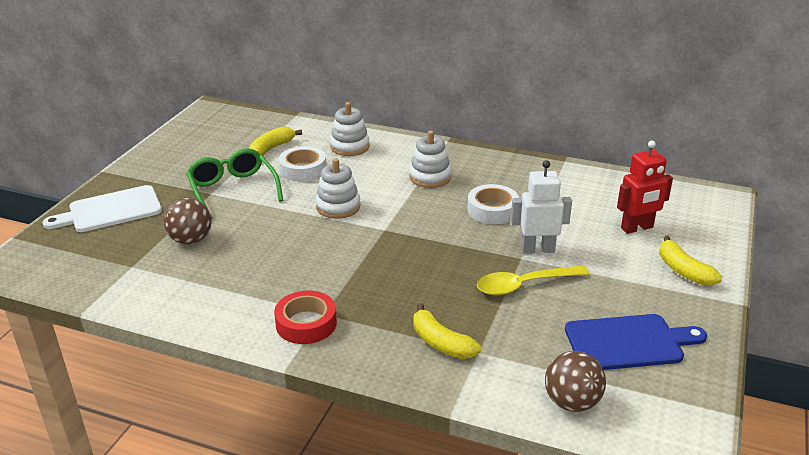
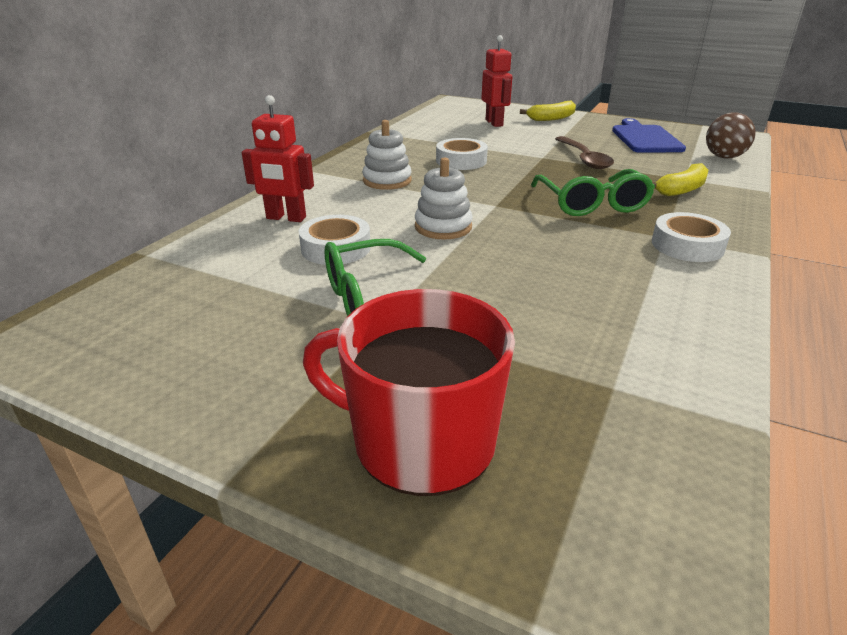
camera: 85 degrees left, 0 degrees up
(110, 210) = (420, 441): white cutting board -> red mug
(191, 240) = (527, 332): brown ball -> none
(271, 148) = (253, 272): yellow banana -> none
(306, 323) = (687, 245): red tape -> white tape
(350, 147) = (286, 218): white stacking toy -> red robot
(394, 280) = (591, 203): none -> green glasses
(524, 285) = (584, 159): yellow spoon -> brown spoon
(537, 249) = (528, 151): white robot -> none

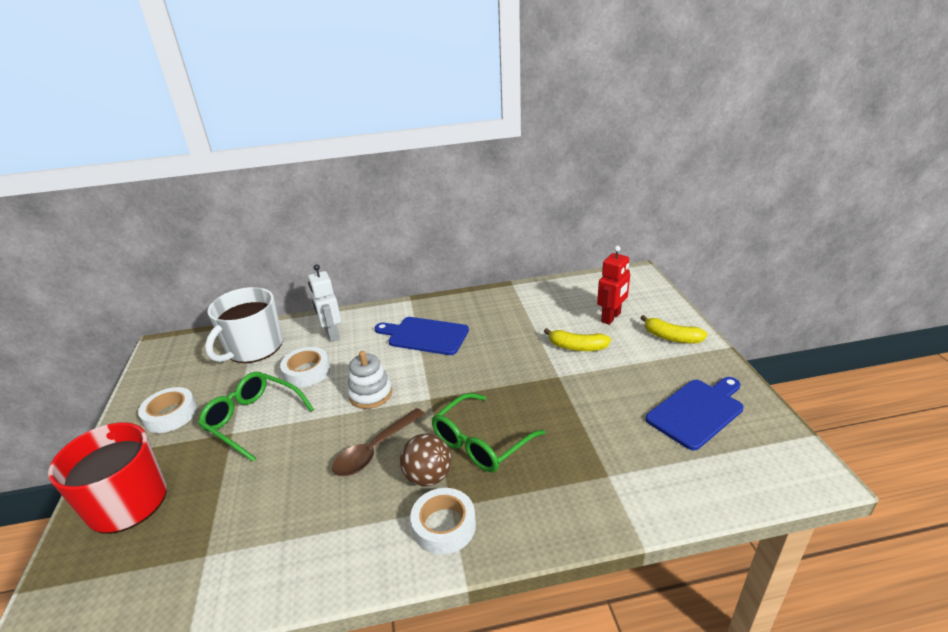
camera: 55 degrees right, 0 degrees up
(208, 268) = (253, 348): none -> white mug
(286, 218) = (332, 334): red robot -> white robot
(387, 181) = (425, 336): white stacking toy -> blue cutting board
(461, 161) = (499, 344): white tape -> white tape (170, 415)
(584, 159) = (583, 398): brown spoon -> brown spoon (375, 449)
(681, 190) = (573, 483): yellow banana -> yellow banana (577, 347)
(724, 157) = (714, 484): brown ball -> brown ball (428, 477)

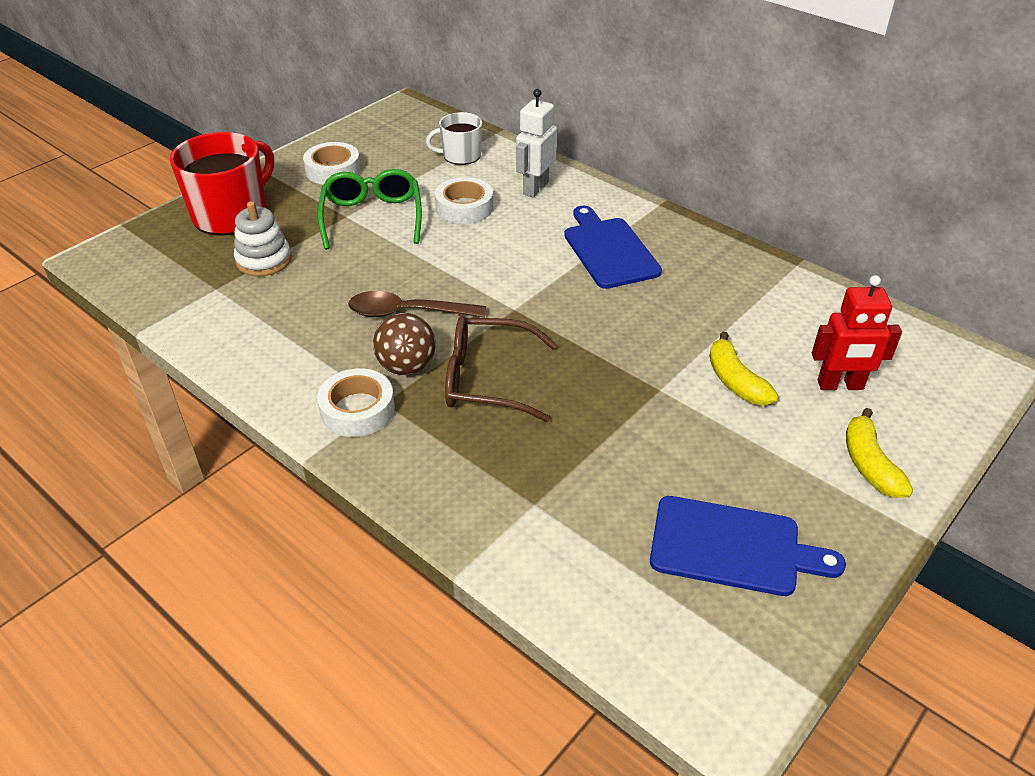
camera: 50 degrees right, 10 degrees up
(253, 348) = (460, 155): white mug -> white mug, size x0.56
(370, 394) = (477, 266): white stacking toy -> white stacking toy (264, 260)
(481, 442) = (489, 379): green glasses -> brown glasses

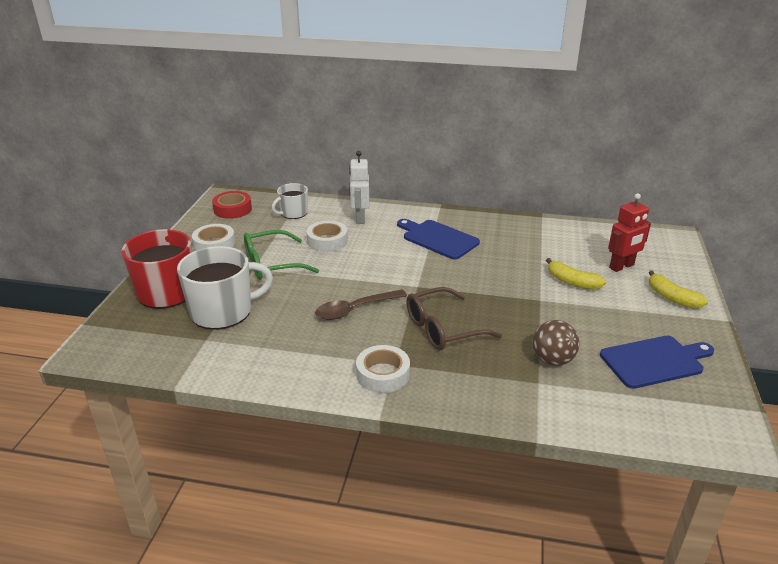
camera: 30 degrees left, 10 degrees down
(264, 260) = (223, 311): white stacking toy -> white mug
(372, 218) = (272, 264): green glasses -> green glasses turned 75 degrees counterclockwise
(395, 129) = (232, 209): none -> red tape
(406, 367) = (387, 339): brown ball -> brown ball (552, 360)

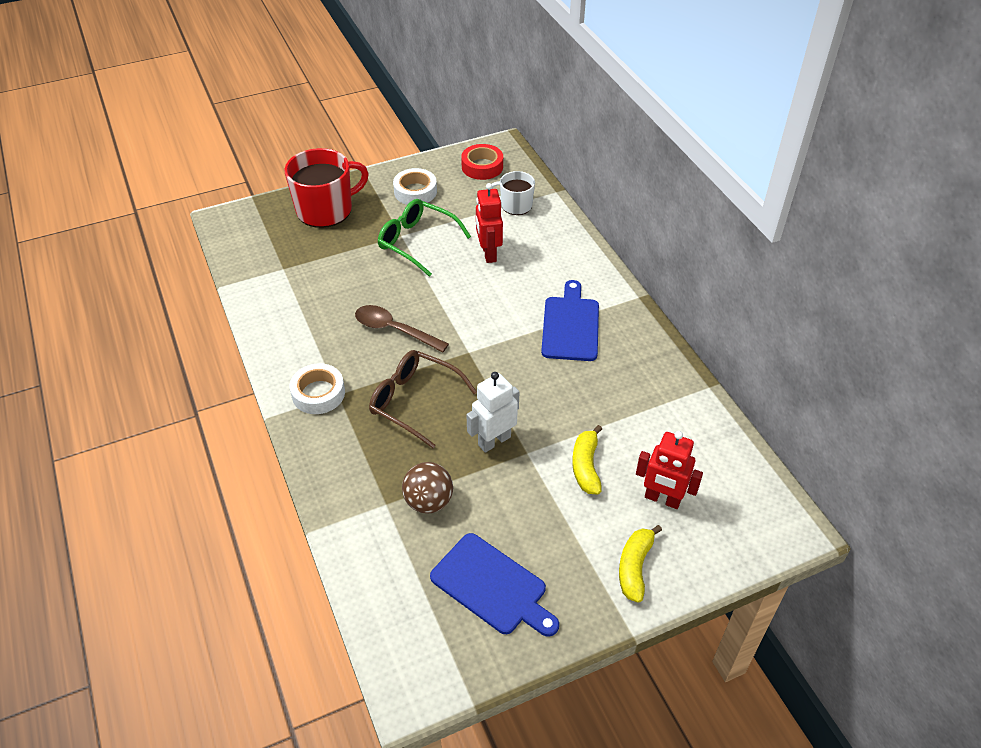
camera: 55 degrees right, 15 degrees up
(223, 311) = (325, 255): white mug -> none
(327, 241) = (488, 253): white tape -> red robot
(360, 218) = (552, 252): white robot -> white robot (494, 441)

